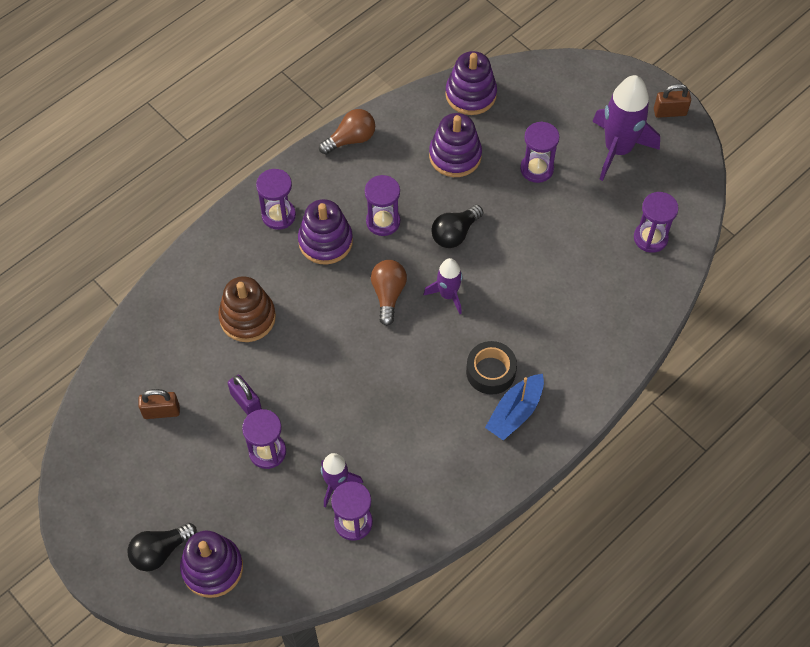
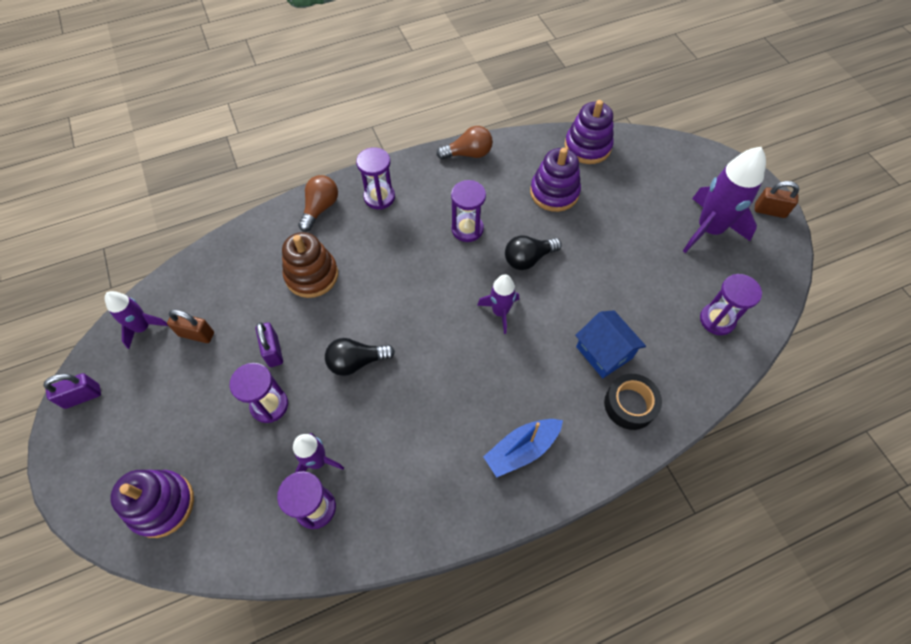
camera: 20 degrees right, 0 degrees up
(81, 505) = (82, 396): none -> purple padlock
(103, 423) = (143, 328): none -> purple rocket
(160, 551) = (125, 468): black light bulb -> black light bulb (356, 362)
(325, 241) = (409, 231): purple stacking toy -> none
(388, 294) = (445, 294): brown light bulb -> brown light bulb (320, 208)
(490, 372) = (512, 399): black tape -> black tape (629, 405)
(536, 169) = (625, 224): purple hourglass -> none
(558, 301) = (604, 352): none -> blue house

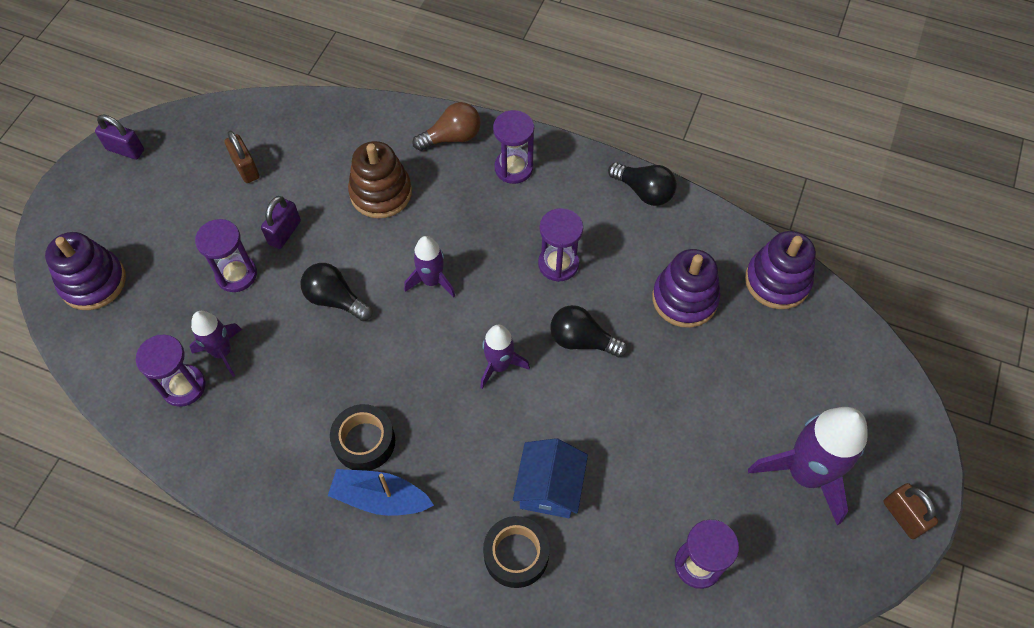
camera: 45 degrees right, 0 degrees up
(143, 328) = (216, 129): purple rocket -> purple rocket (432, 281)
(468, 154) = (644, 191): brown light bulb -> black light bulb
(474, 427) = (364, 441): none -> black tape

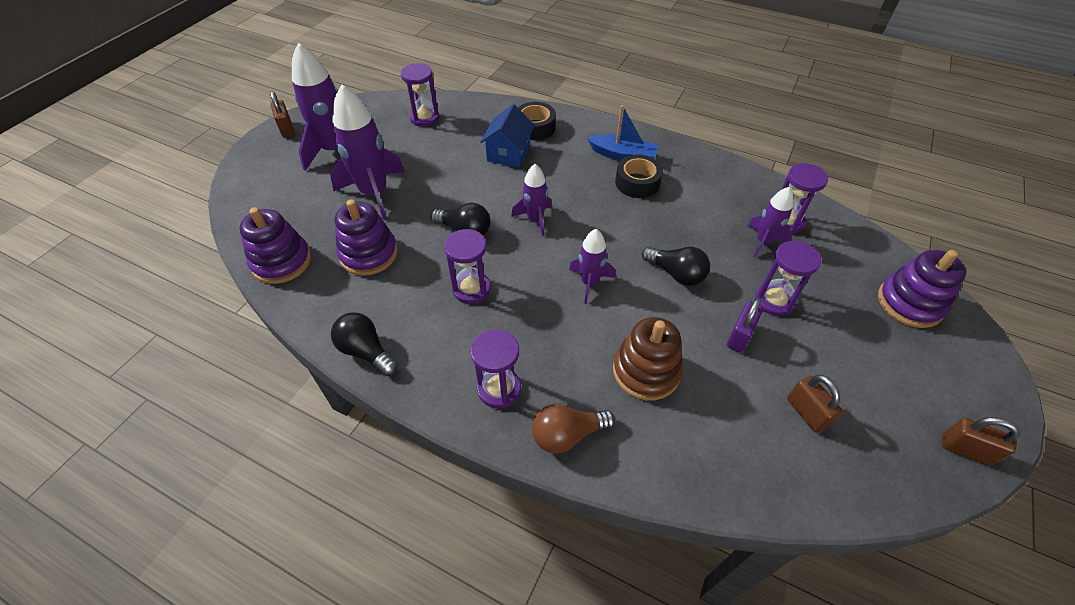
camera: 175 degrees left, 10 degrees down
(125, 150) = (965, 449): purple padlock -> brown padlock
(715, 393) = (374, 193): none -> purple rocket

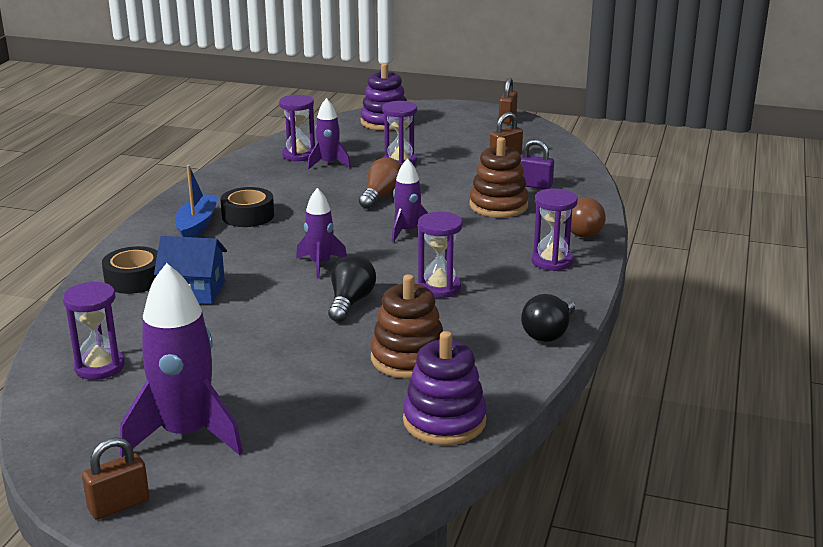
camera: 100 degrees left, 25 degrees down
(368, 254) = (408, 358): purple stacking toy -> brown stacking toy
(374, 193) = (289, 377): purple rocket -> none
(676, 274) = (382, 196): black light bulb -> brown light bulb
(739, 336) = (444, 174): purple padlock -> purple padlock (534, 185)

